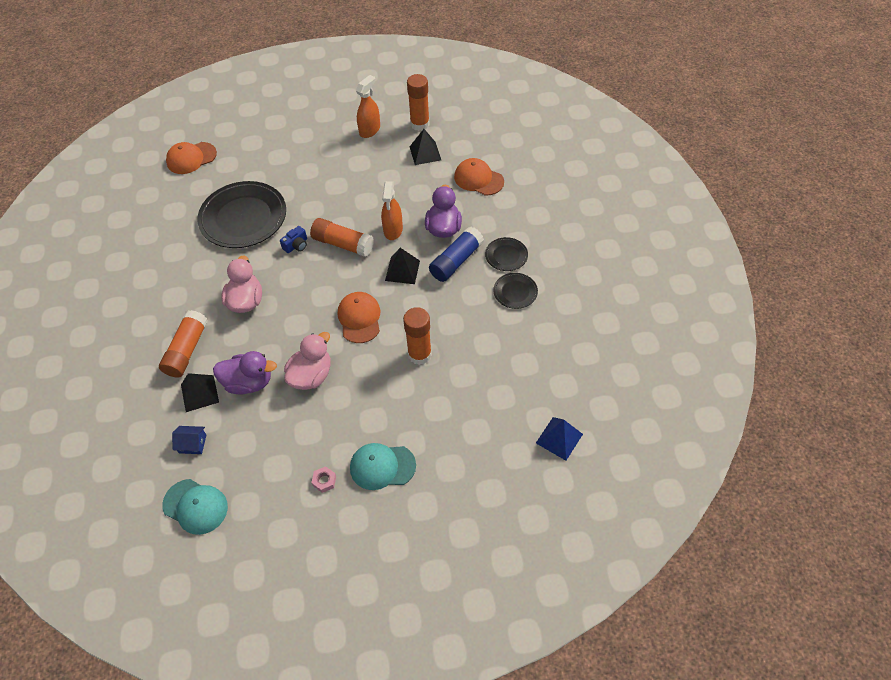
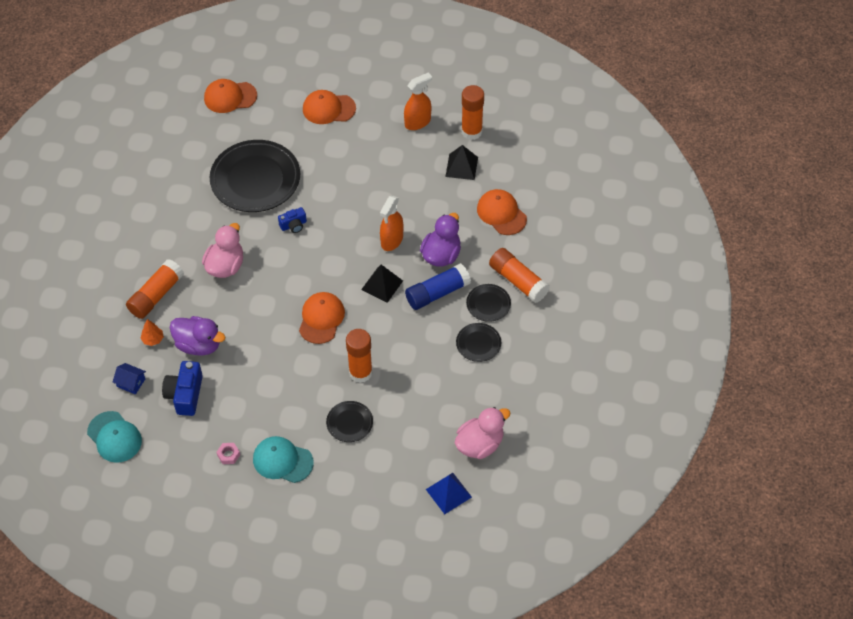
camera: 20 degrees right, 0 degrees up
(199, 393) = (153, 339): black pyramid -> orange tree
(254, 436) = (185, 394): none -> blue camera
(286, 142) = (328, 109): none -> orange cap
(311, 375) = (255, 358): pink duck -> pink duck (480, 444)
(343, 244) = (337, 239): orange glue stick -> orange glue stick (518, 281)
(431, 405) = (349, 423): none -> black plate

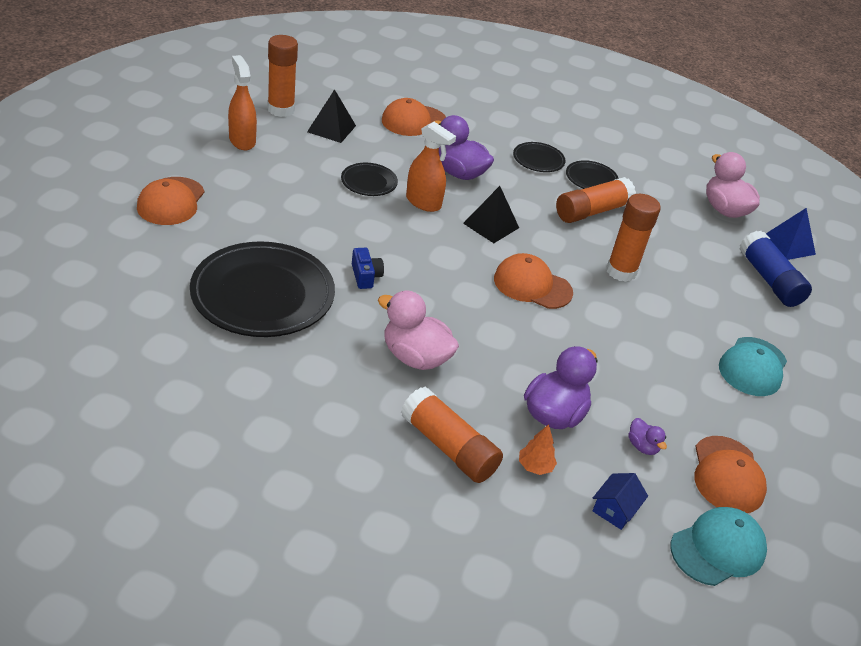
camera: 85 degrees left, 15 degrees down
(185, 394) = (642, 446): blue camera -> purple duck
(228, 455) = (746, 418): pink nut -> none
(230, 97) = (79, 287): orange cap -> orange cap (727, 475)
(349, 423) = (695, 296): black plate -> black plate (369, 182)
(437, 293) = (514, 189): blue glue stick -> blue glue stick (769, 280)
(518, 281) = (511, 134): orange glue stick -> orange glue stick (592, 211)

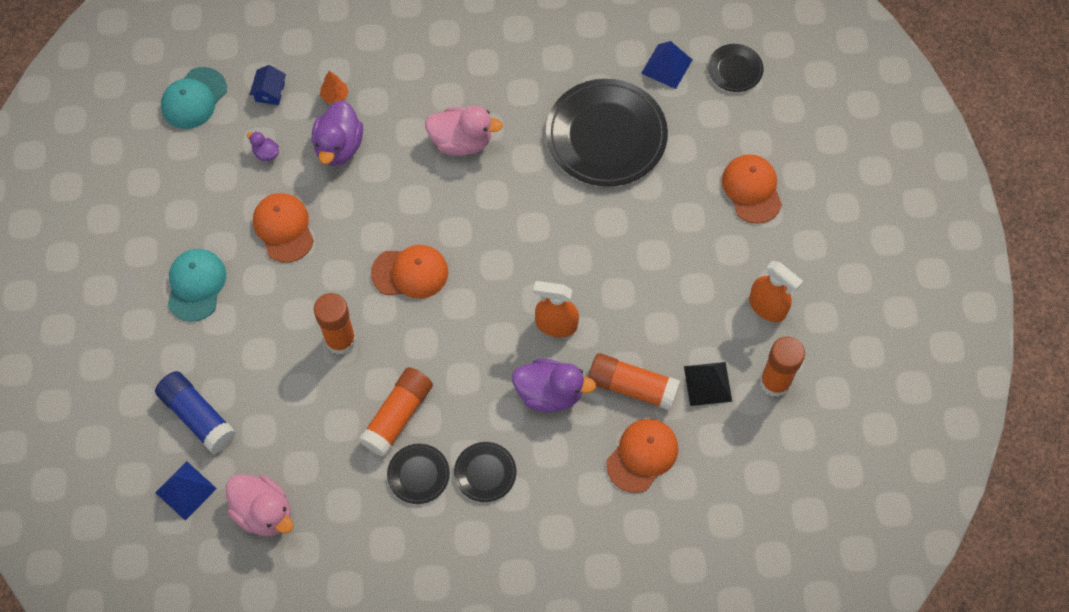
camera: 160 degrees right, 25 degrees up
(141, 318) = (666, 66): none -> blue pyramid
(365, 276) = (546, 200): blue camera -> none
(369, 182) = (619, 322): black plate -> black plate (735, 69)
(449, 447) = (398, 80): orange glue stick -> orange glue stick (632, 387)
(491, 225) = (481, 331): black pyramid -> none
(727, 475) = (198, 161): orange cap -> orange cap (283, 228)

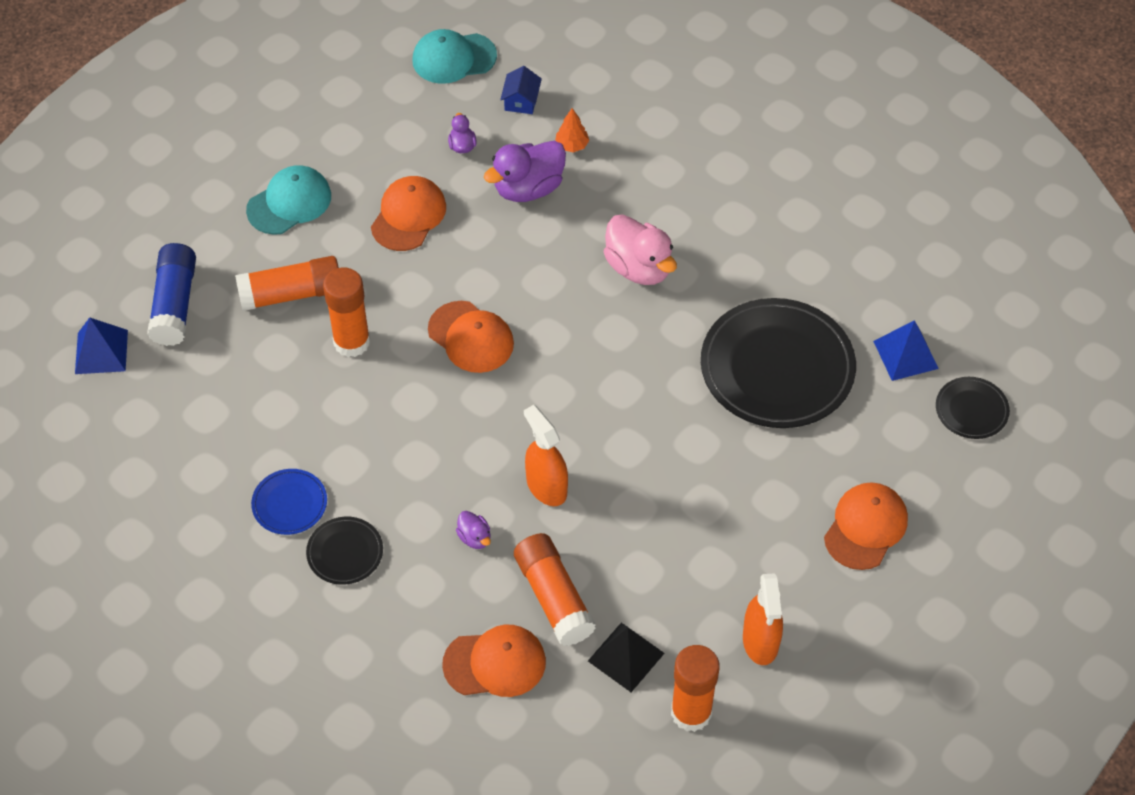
camera: 45 degrees right, 10 degrees down
(264, 512) = (138, 422): pink duck -> none
(270, 92) = (521, 101): blue house -> blue house turned 45 degrees counterclockwise
(397, 416) = (327, 442): orange glue stick -> orange glue stick (291, 294)
(418, 474) = (289, 504): black plate -> blue plate
(549, 393) = (475, 538): purple duck -> purple duck, size x0.48

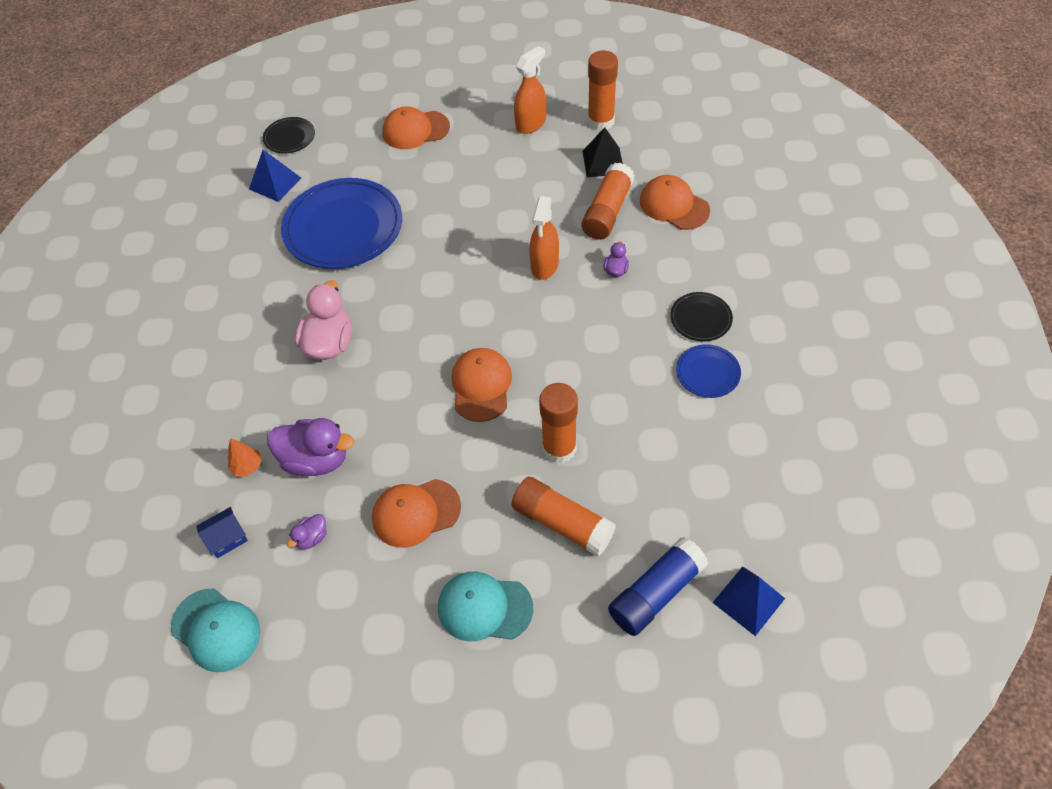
camera: 130 degrees left, 0 degrees up
(777, 368) = (343, 227): black plate -> blue plate

